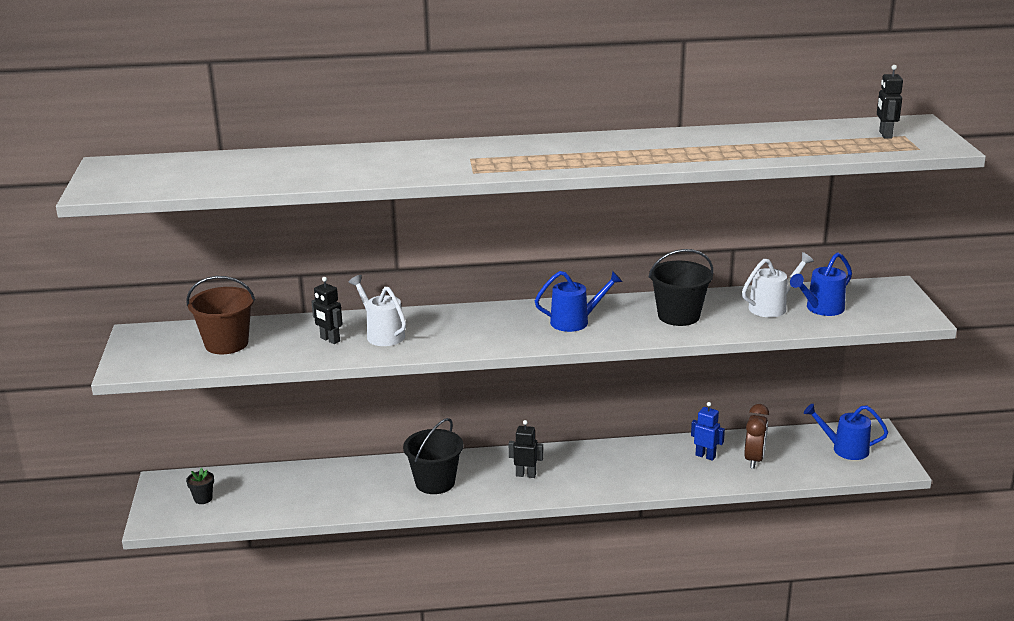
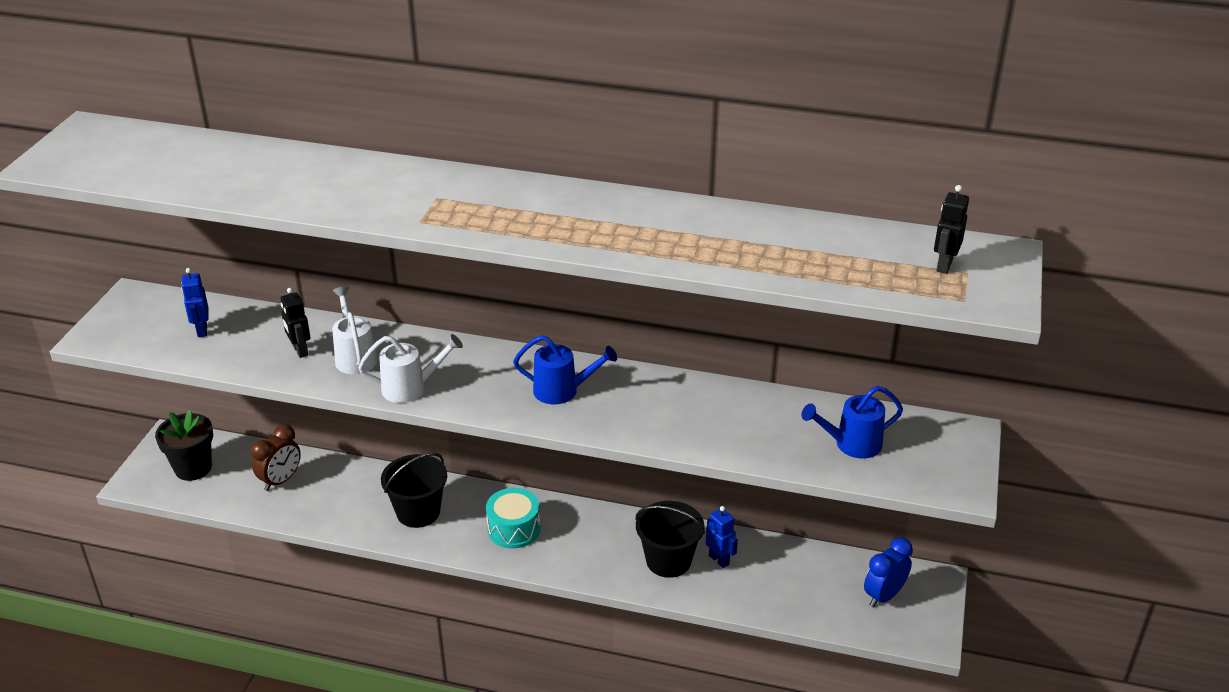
camera: 20 degrees right, 10 degrees up
(203, 499) = (193, 468): black flower pot -> black flower pot, size x1.94
(226, 344) = (201, 330): brown bucket -> blue robot
(526, 475) = (514, 529): black robot -> turquoise drum
(678, 316) = (680, 412): black bucket -> black bucket (668, 561)
(754, 459) = (770, 580): brown clock -> brown clock (281, 480)
(772, 307) = (797, 426): white watering can -> white watering can (411, 388)
(844, 449) = (884, 596): blue watering can -> blue clock

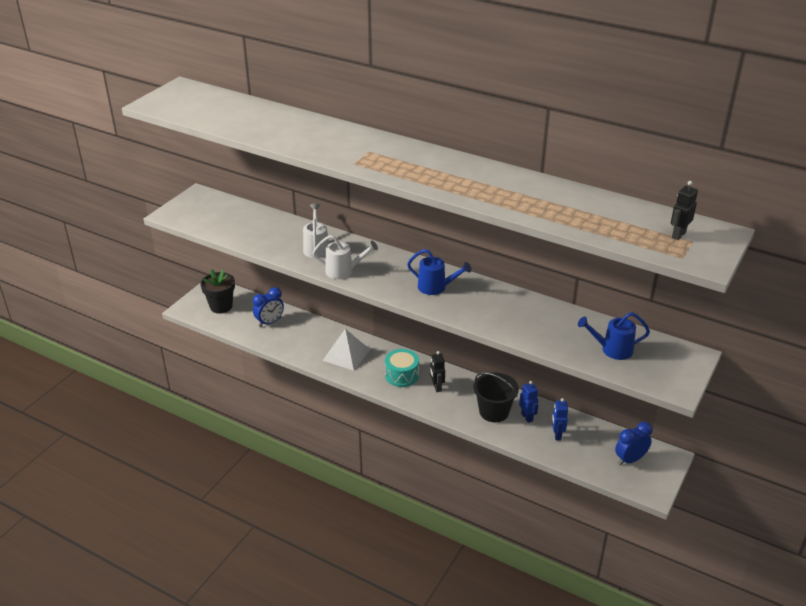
camera: 15 degrees right, 0 degrees up
(201, 330) = (232, 219): blue robot -> blue robot (557, 435)
(281, 480) = (269, 322): brown clock -> blue clock
(300, 351) = (285, 239): black robot -> black robot (436, 387)
(418, 512) = (346, 355): black bucket -> white pyramid

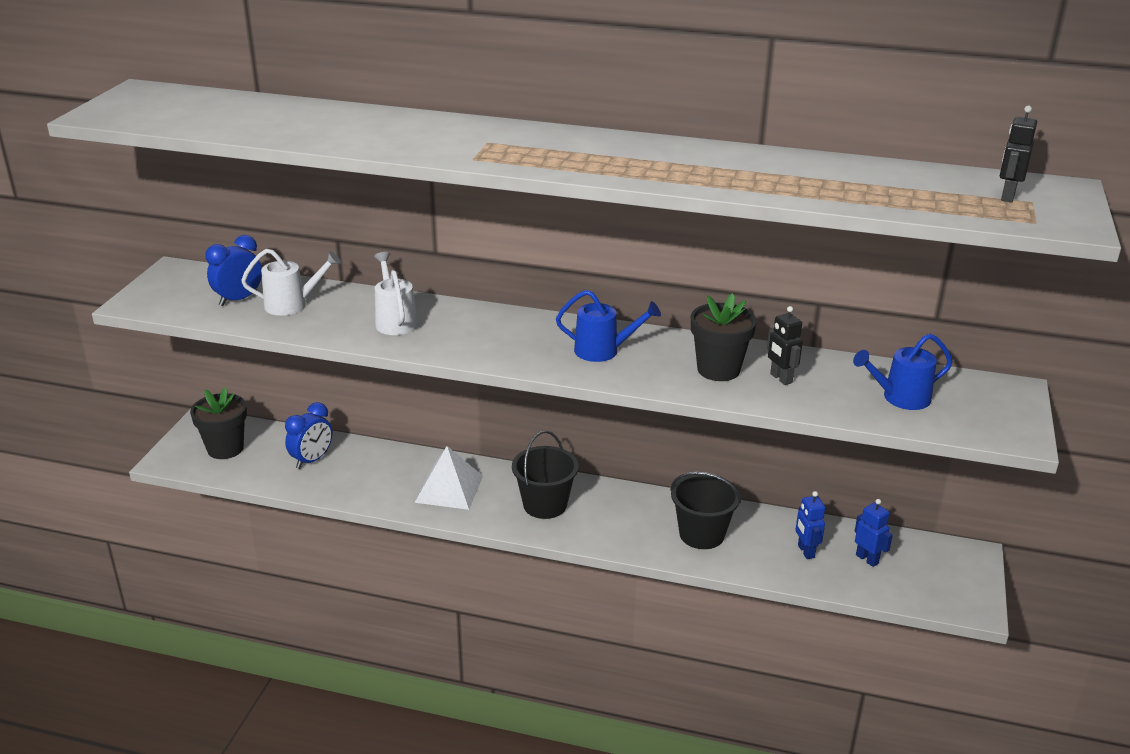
camera: 15 degrees left, 5 degrees down
(344, 271) = (452, 346): white watering can -> white watering can (292, 304)
(402, 375) = (545, 505): turquoise drum -> black bucket
(436, 387) = (603, 513): black robot -> black robot (780, 378)
(503, 311) = (718, 369): none -> black flower pot
(527, 417) = (752, 534): blue robot -> blue robot (867, 559)
(630, 459) = (921, 568): blue clock -> blue clock (239, 299)

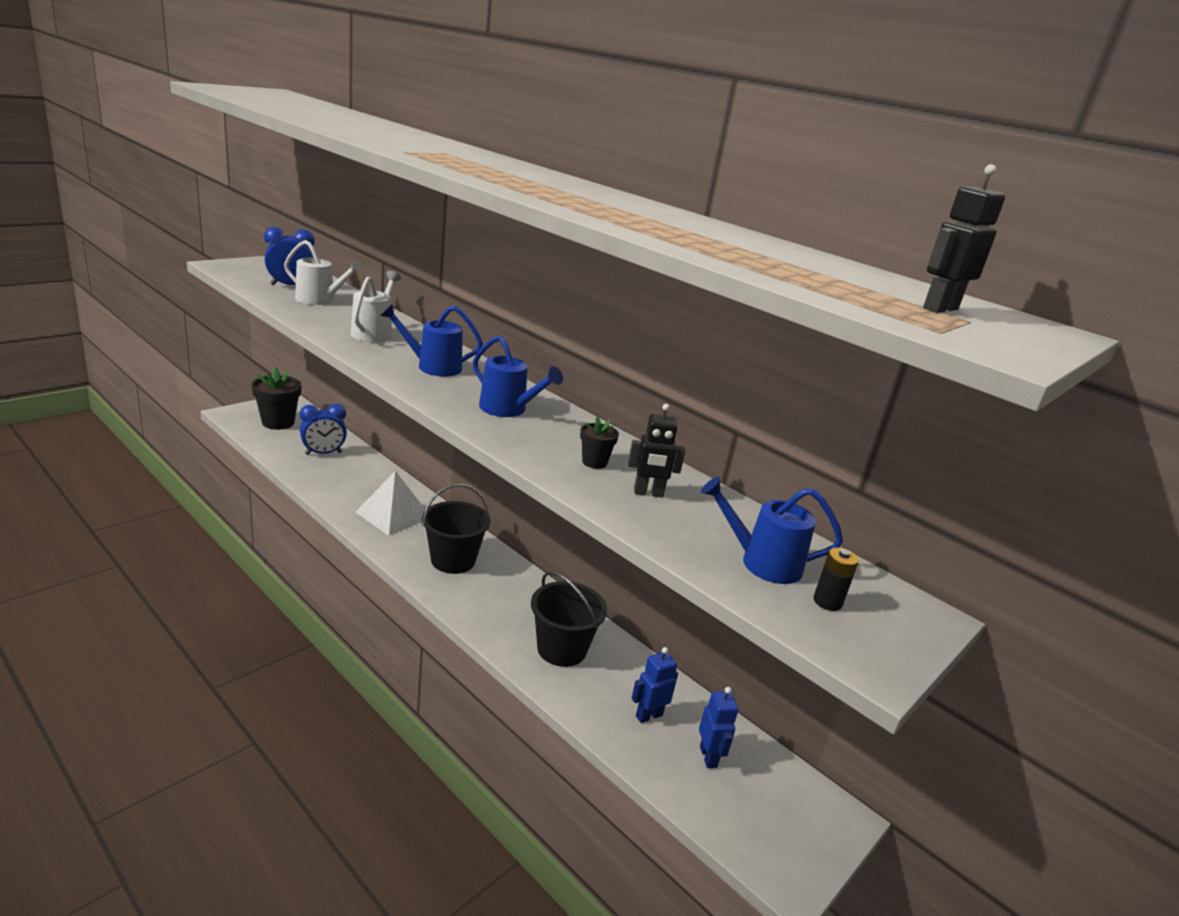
camera: 25 degrees right, 5 degrees down
(492, 335) = (432, 366): none -> blue watering can
(718, 369) = (594, 462): black flower pot -> black flower pot, size x0.52
(780, 378) = (648, 493): black robot -> black robot turned 90 degrees counterclockwise
(805, 551) = (648, 715): blue robot -> blue robot turned 45 degrees clockwise
(960, 407) = (827, 602): none -> black battery

